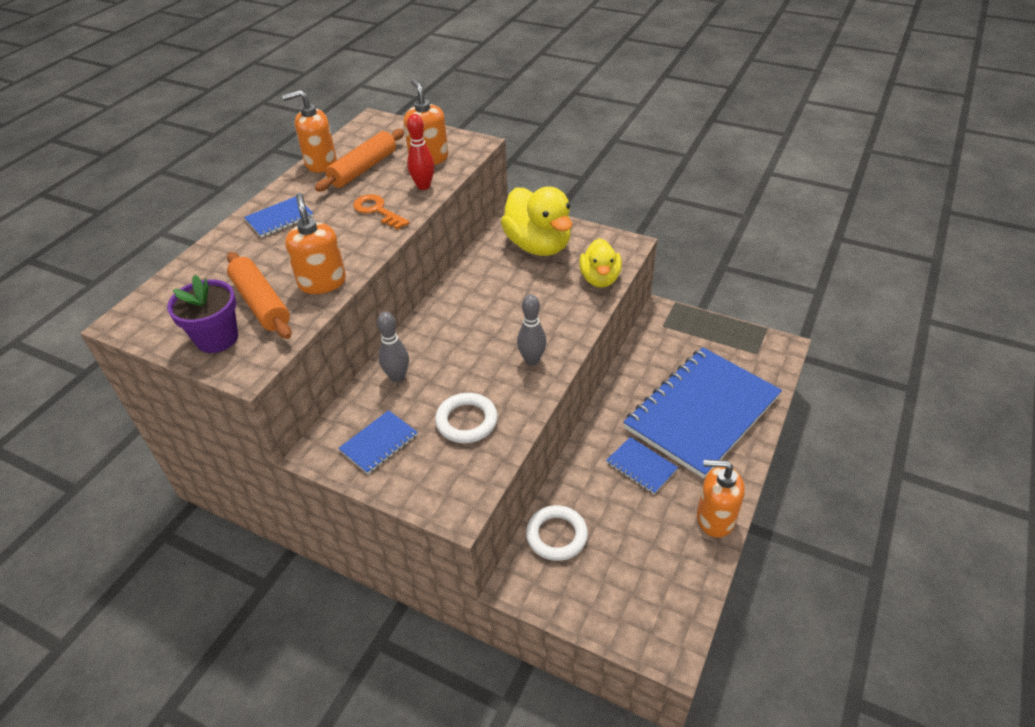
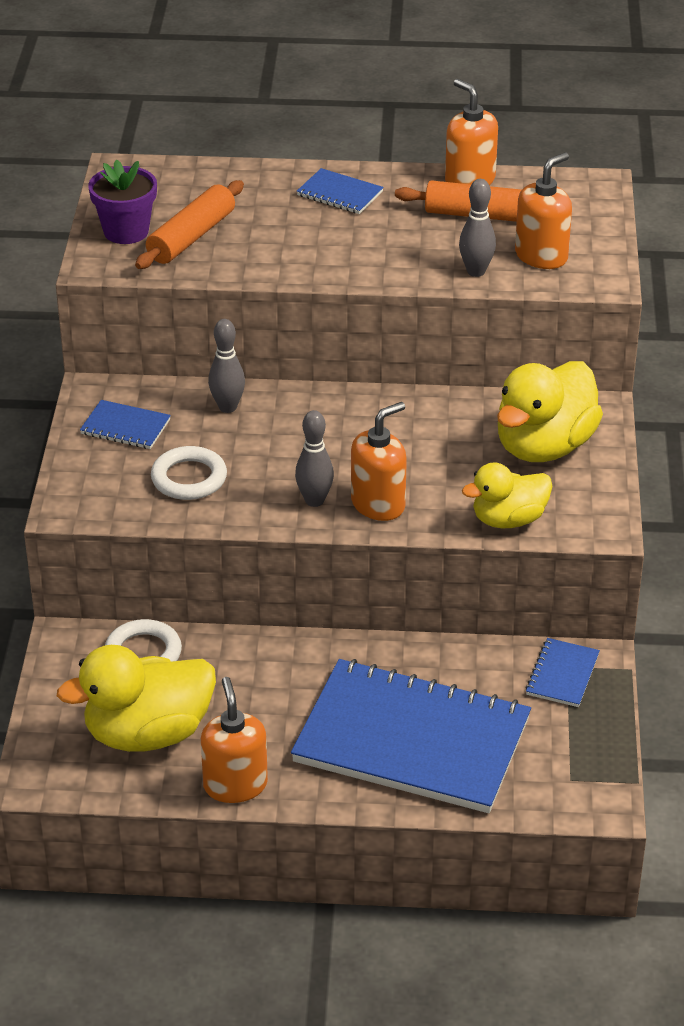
camera: 65 degrees right, 5 degrees down
(322, 282) = (247, 262): orange soap dispenser -> orange soap dispenser (378, 504)
(377, 211) = (401, 254): orange key -> none
(423, 186) = (476, 271): red bowling pin -> grey bowling pin
(641, 466) = (284, 701): blue notebook -> blue notebook (562, 674)
(644, 557) = (148, 733): none -> yellow duck

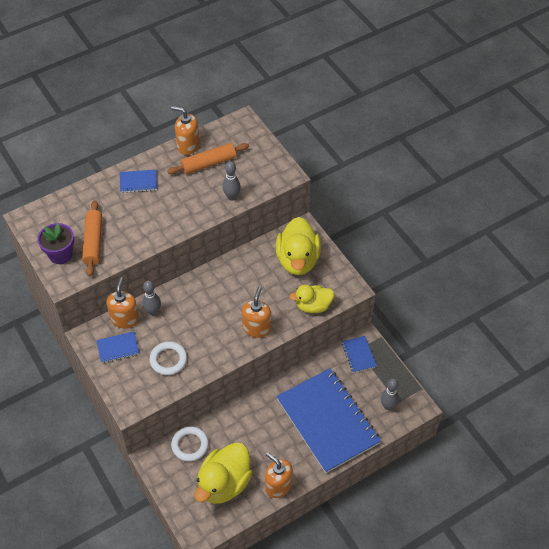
camera: 35 degrees left, 15 degrees up
(314, 500) = (230, 341): grey bowling pin -> grey bowling pin (388, 406)
(412, 740) = (327, 421): blue notebook -> blue notebook turned 75 degrees clockwise
(508, 519) = (313, 306): yellow duck -> yellow duck turned 45 degrees clockwise
(541, 256) = (251, 174): orange soap dispenser -> orange soap dispenser (125, 319)

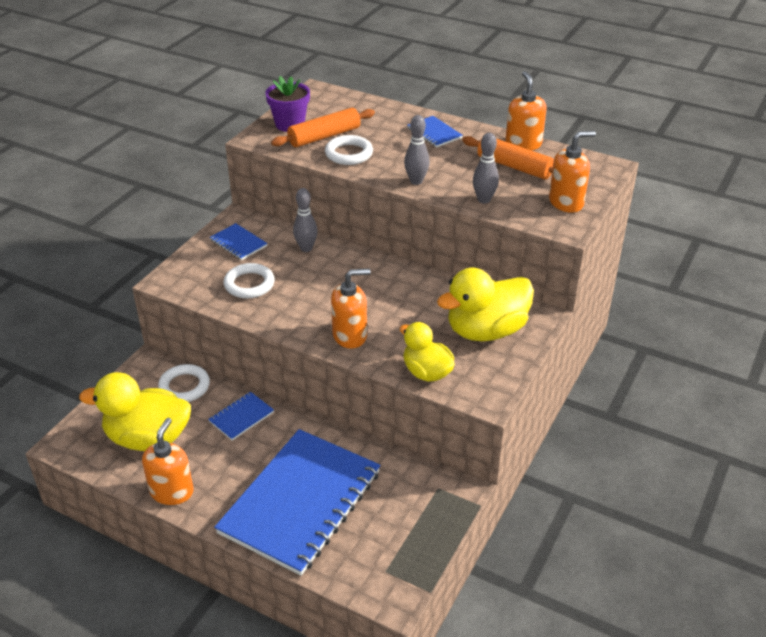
camera: 60 degrees right, 15 degrees down
(125, 319) = (280, 233): orange soap dispenser -> orange soap dispenser (566, 202)
(126, 239) = (349, 154): none -> white ring
(358, 355) = (430, 492): blue notebook -> blue notebook (241, 417)
(388, 406) = (371, 561): grey bowling pin -> grey bowling pin (416, 181)

